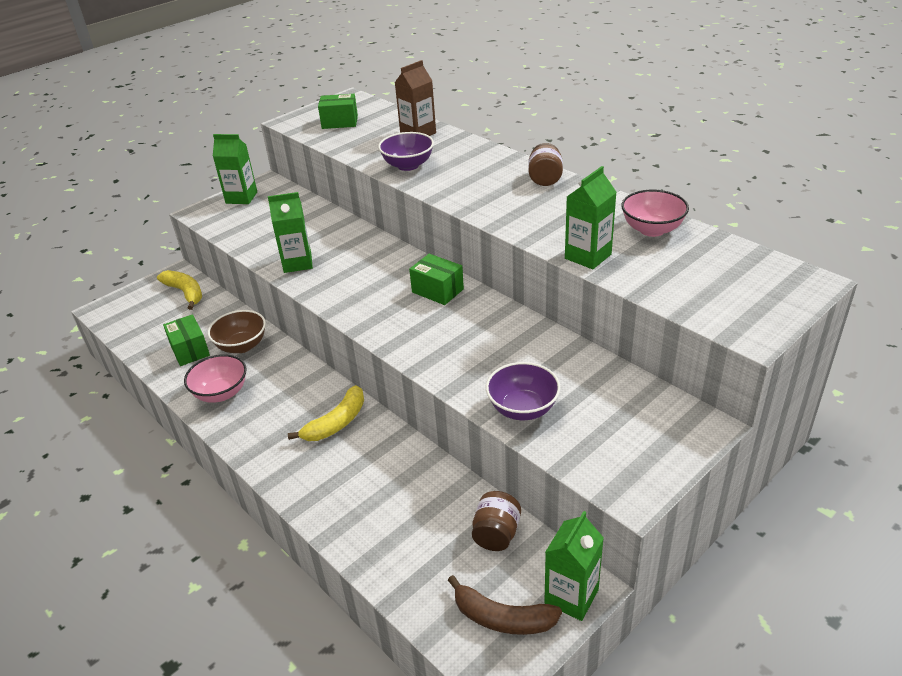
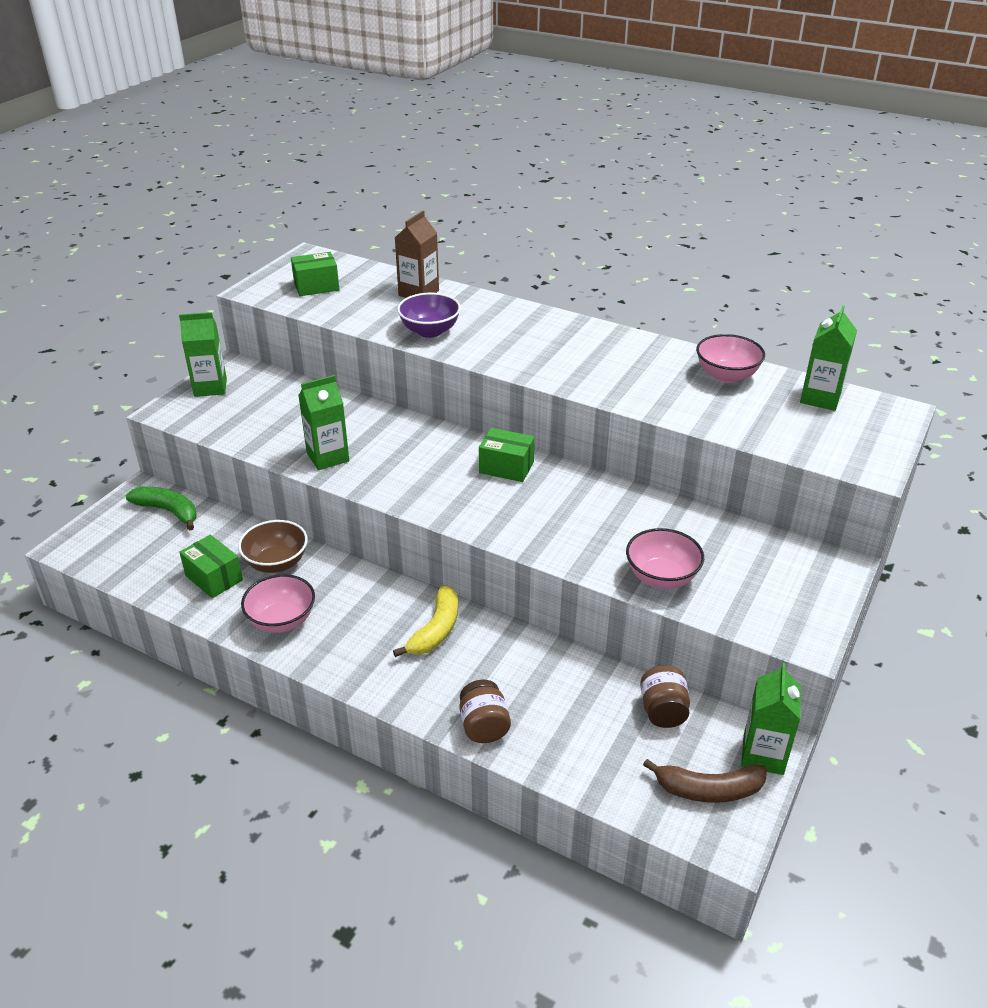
camera: 20 degrees left, 0 degrees up
(185, 293) = (168, 511): yellow banana -> green banana
(523, 409) = (661, 577): purple bowl -> pink bowl
(545, 179) = (589, 332): brown jar -> brown jar (484, 726)
(588, 256) = (679, 411): green carton -> green carton (820, 398)

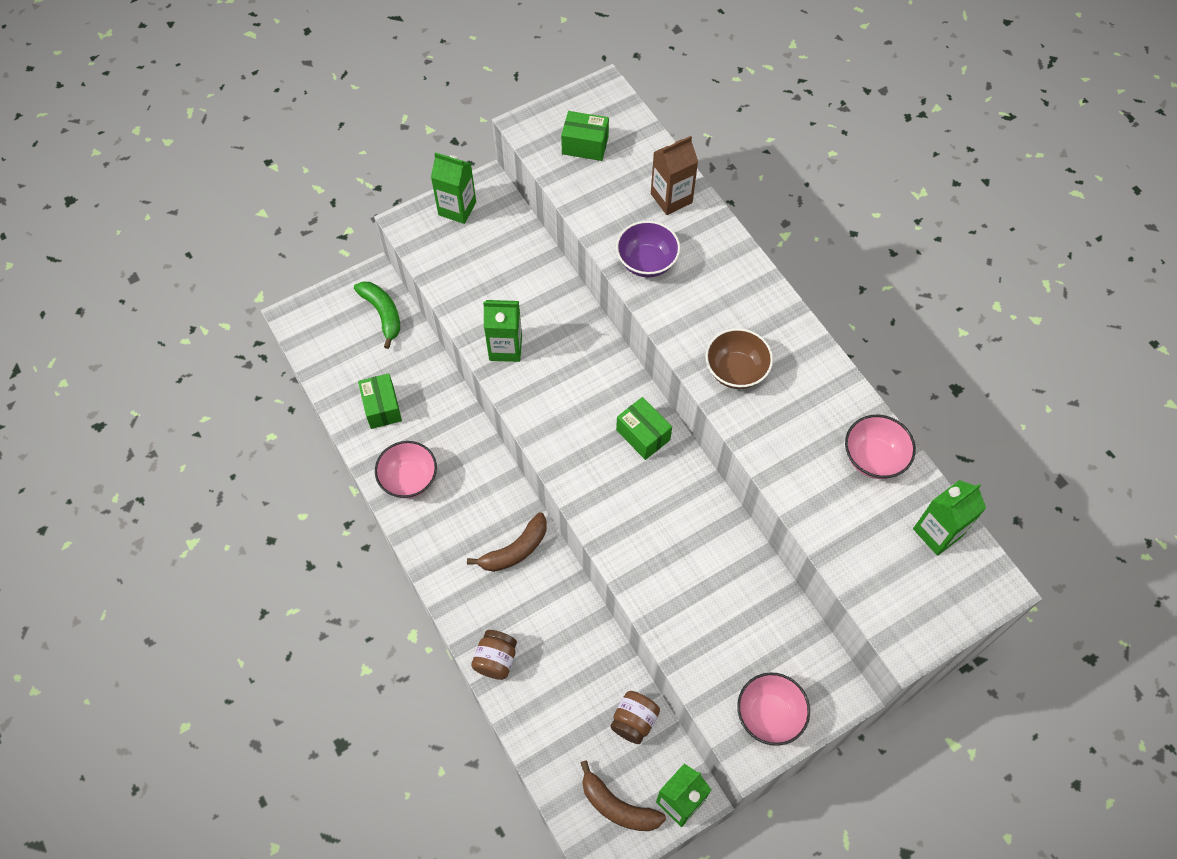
camera: 30 degrees right, 25 degrees up
(276, 563) = (435, 415): brown bowl -> brown bowl (736, 371)
(435, 630) = (515, 550): yellow banana -> brown banana
(661, 577) = (684, 625): pink bowl -> pink bowl (769, 715)

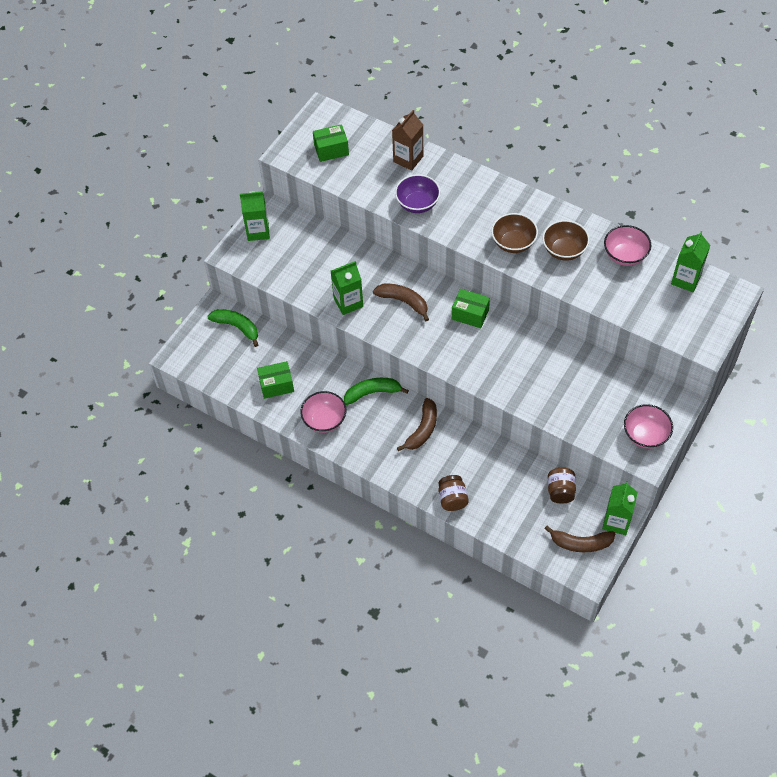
camera: 25 degrees left, 5 degrees down
(382, 407) = (276, 385): green box -> green box turned 60 degrees counterclockwise
(485, 472) = (372, 393): none -> green banana
(572, 379) = (403, 302): none -> brown banana
(796, 412) = (564, 250): none -> brown bowl

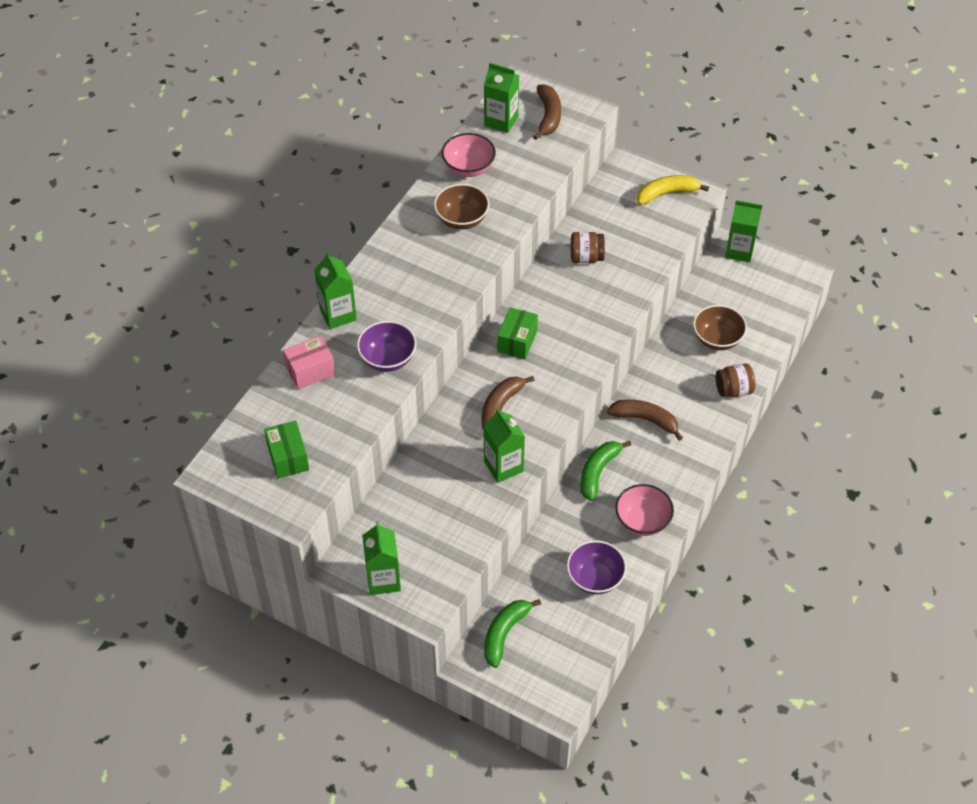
camera: 95 degrees left, 5 degrees down
(276, 385) = (595, 578): green box -> purple bowl
(372, 393) = (598, 472): green banana -> green banana turned 45 degrees clockwise
(408, 159) = (310, 371): brown carton -> pink box
(462, 173) = (338, 314): none -> green carton
(513, 243) = (451, 265): brown bowl -> brown bowl (717, 339)
(560, 491) = (710, 295): brown jar -> brown jar (586, 257)
(581, 543) = (769, 280): brown banana -> brown banana (548, 116)
(645, 435) = (667, 193): pink bowl -> yellow banana

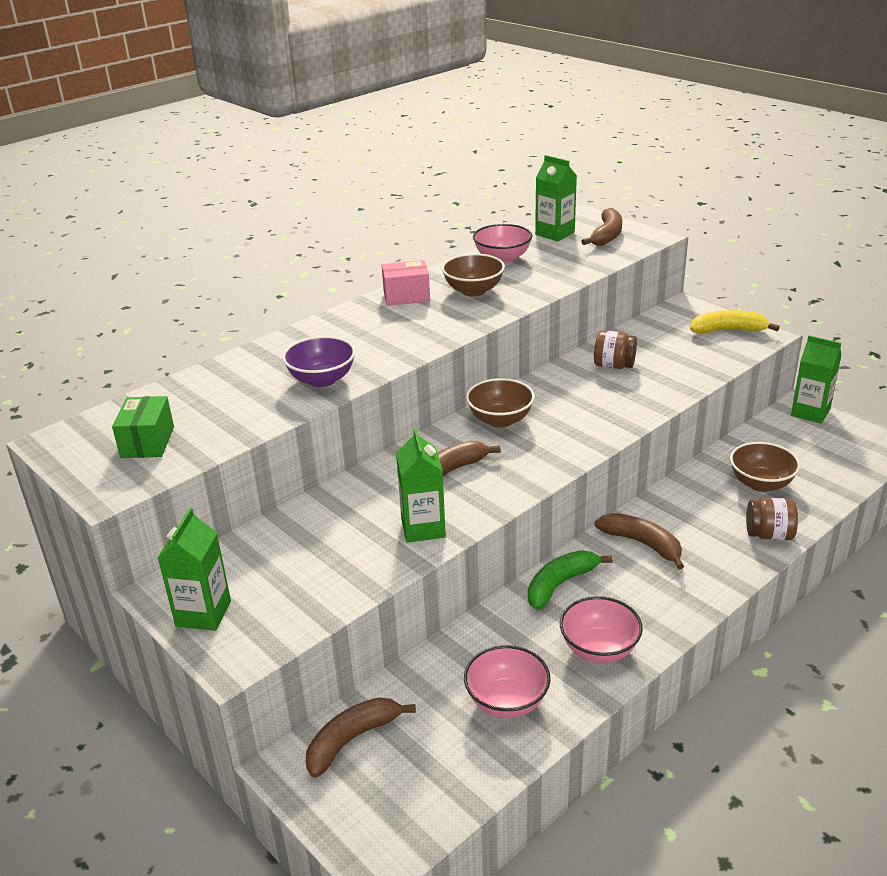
camera: 20 degrees right, 20 degrees down
(310, 371) = (230, 376): pink box -> pink box (406, 296)
(338, 314) = (293, 339): green carton -> none
(504, 633) = (352, 739): green banana -> brown banana
(517, 341) = (500, 420): green box -> brown bowl
(595, 578) = (507, 701): purple bowl -> pink bowl

